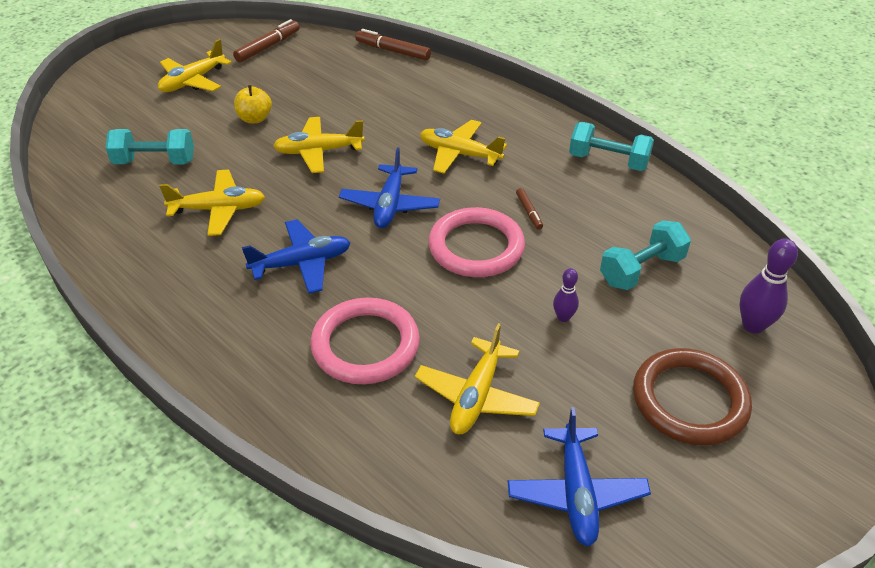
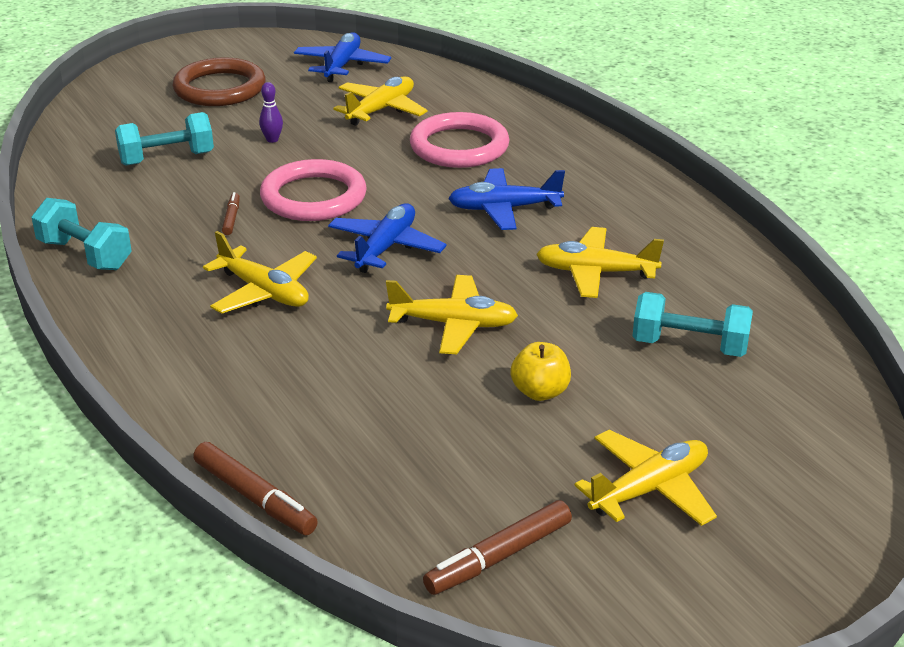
camera: 165 degrees left, 10 degrees down
(753, 325) = (116, 115): purple bowling pin -> none

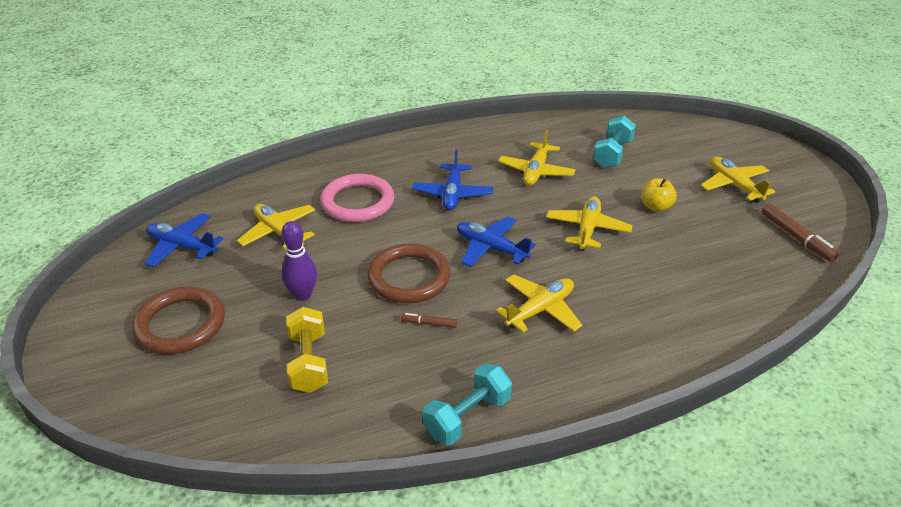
camera: 80 degrees left, 5 degrees up
(167, 158) = (309, 362): turquoise dumbbell -> yellow dumbbell
(254, 498) = (768, 323): brown marker -> none
(272, 140) = (303, 295): purple bowling pin -> purple bowling pin, size x1.70
(313, 197) = (409, 277): pink ring -> brown ring

